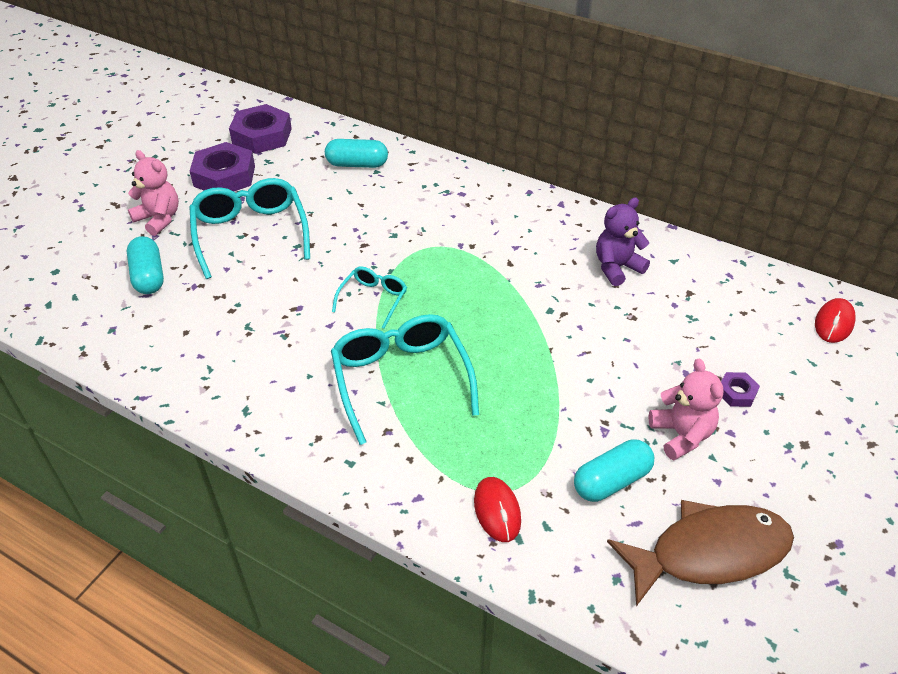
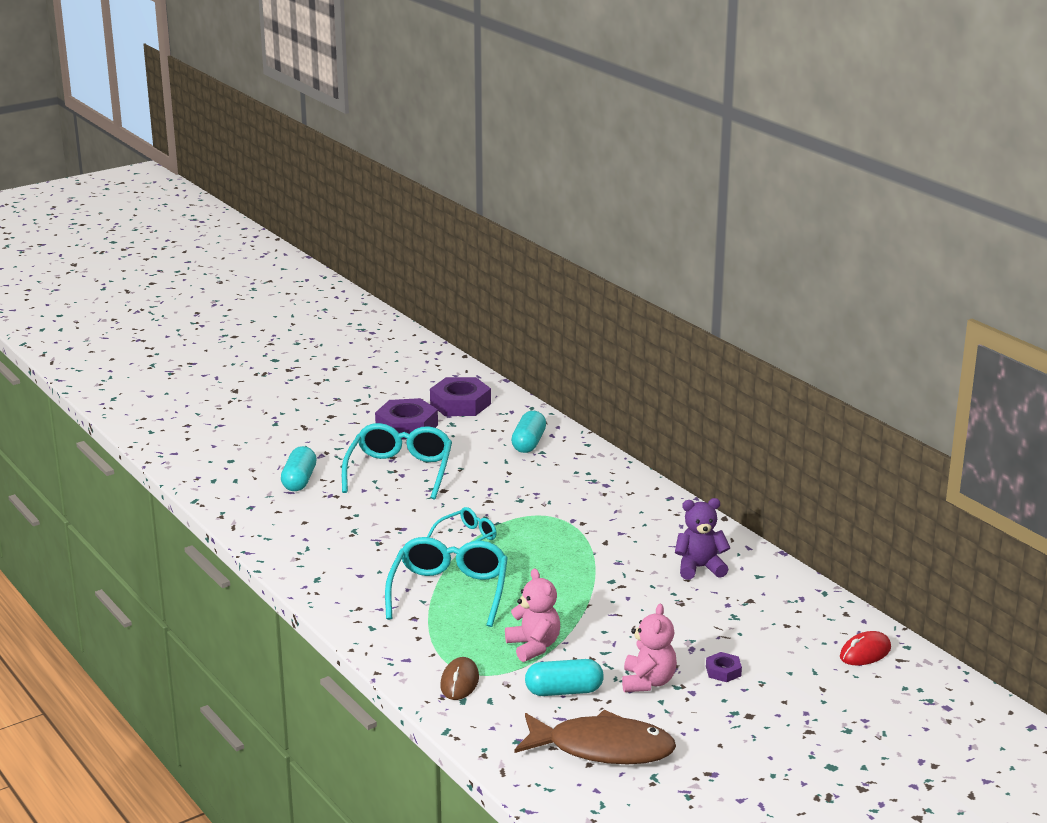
camera: 25 degrees right, 20 degrees down
(159, 219) = (332, 444): pink teddy bear -> pink teddy bear (533, 646)
(357, 164) = (528, 443): turquoise capsule -> turquoise capsule turned 75 degrees clockwise
(497, 511) = (459, 682): red mouse -> brown mouse

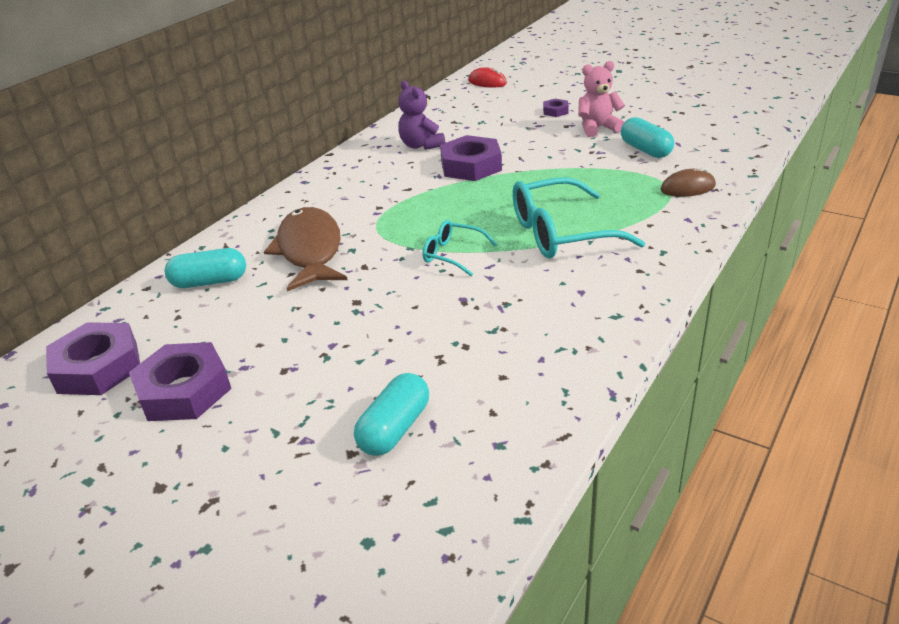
camera: 110 degrees left, 10 degrees up
(299, 480) = (395, 429): turquoise capsule -> turquoise capsule turned 45 degrees counterclockwise
(400, 471) = (323, 349): turquoise glasses -> none
(533, 646) = (602, 174): pink teddy bear -> none
(602, 748) = (691, 124): brown fish -> brown fish (310, 251)
(623, 583) = (471, 166): none -> purple nut

